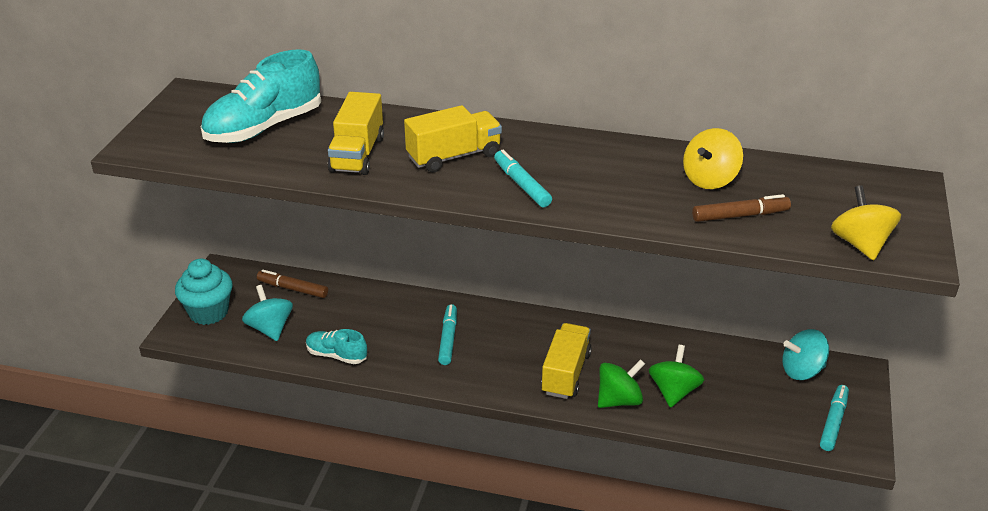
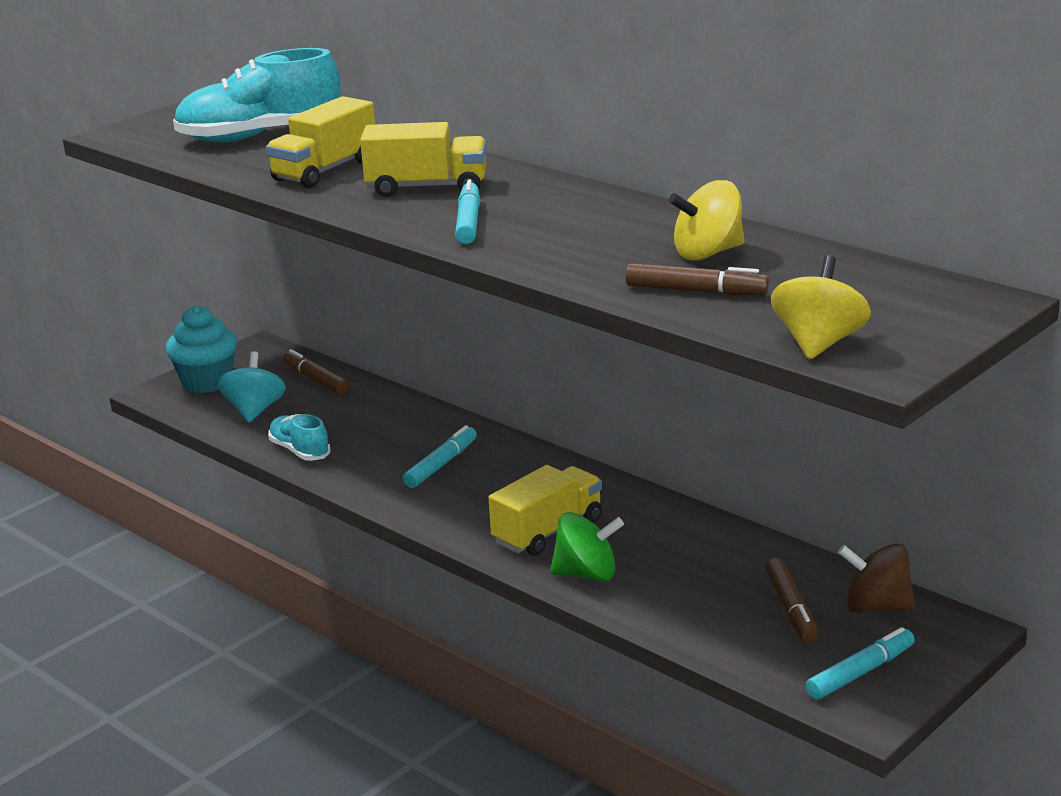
camera: 30 degrees right, 10 degrees down
(673, 392) = (668, 584): green spinning top -> none
(758, 388) = (791, 609): none -> brown marker
(802, 370) = (876, 607): turquoise spinning top -> brown spinning top

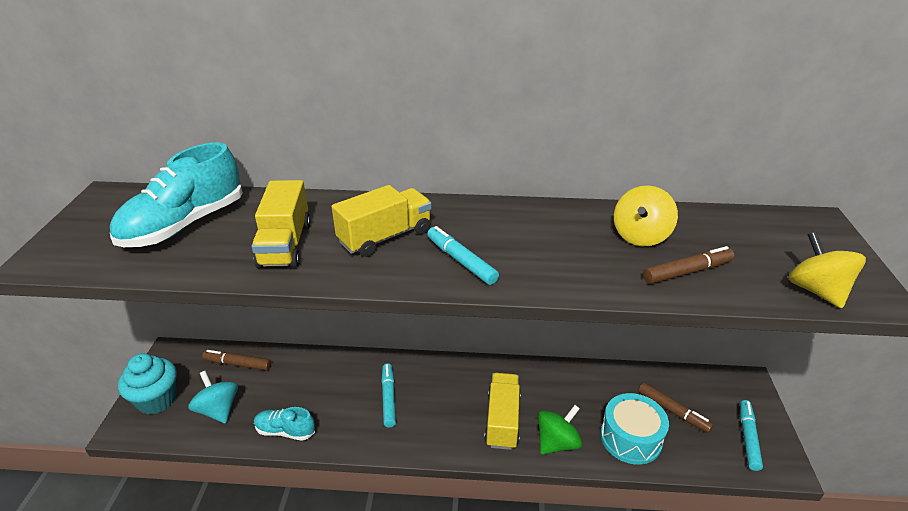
camera: 40 degrees left, 10 degrees up
(689, 607) = (630, 438): none -> turquoise drum
(876, 607) = (702, 388): brown spinning top -> none

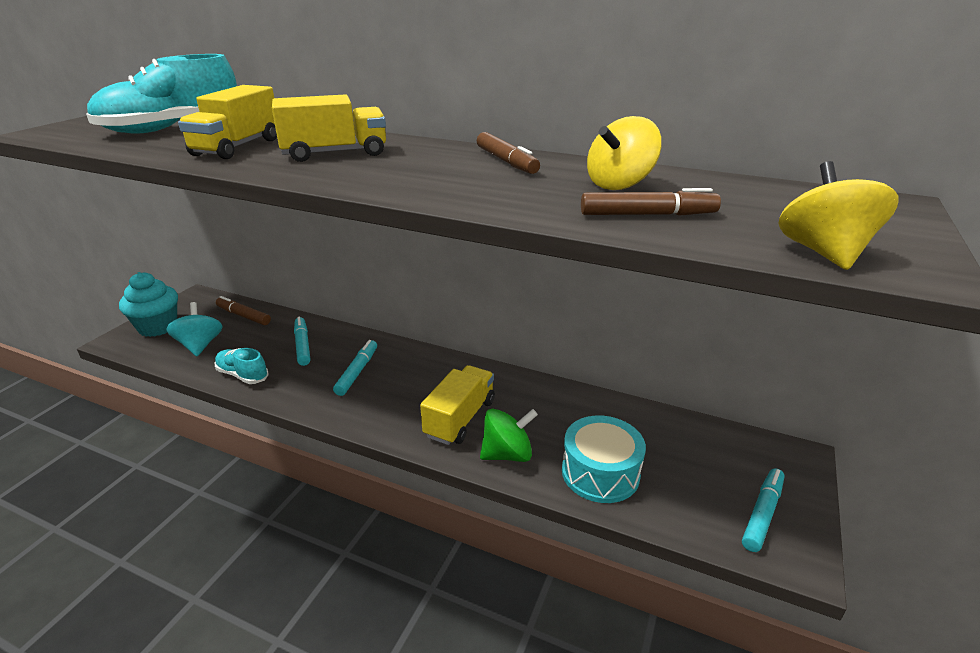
camera: 20 degrees right, 5 degrees down
(461, 261) = (388, 175): turquoise marker -> turquoise marker (302, 345)
(672, 411) = (672, 460): brown marker -> brown marker (506, 161)

